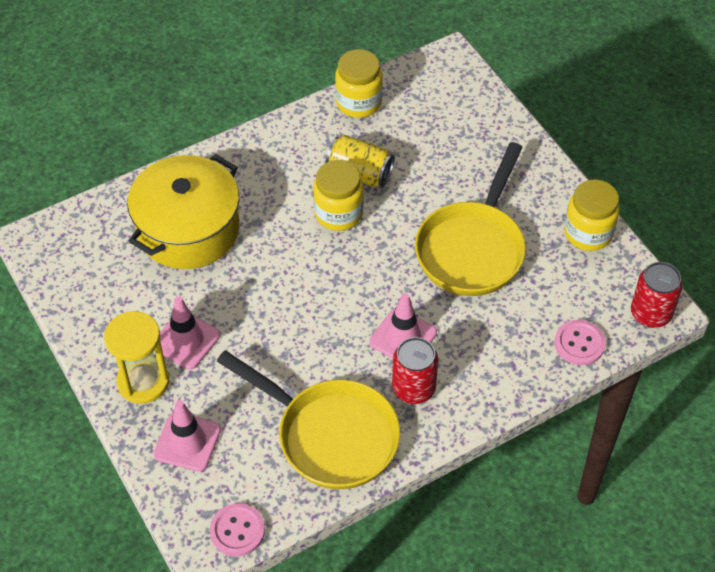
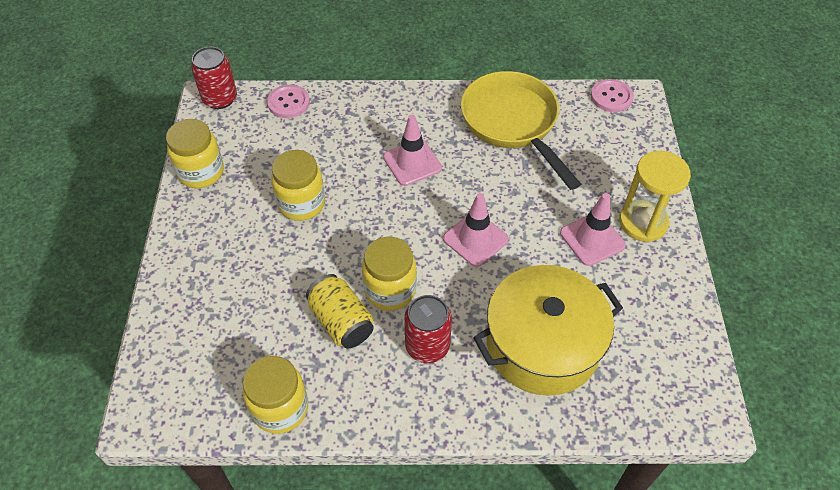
camera: 150 degrees left, 0 degrees up
(187, 442) = (624, 164): pink traffic cone -> pink traffic cone (475, 239)
(413, 388) = (431, 126): red can -> red can (427, 346)
(472, 248) = (301, 203): yellow pan -> yellow jar

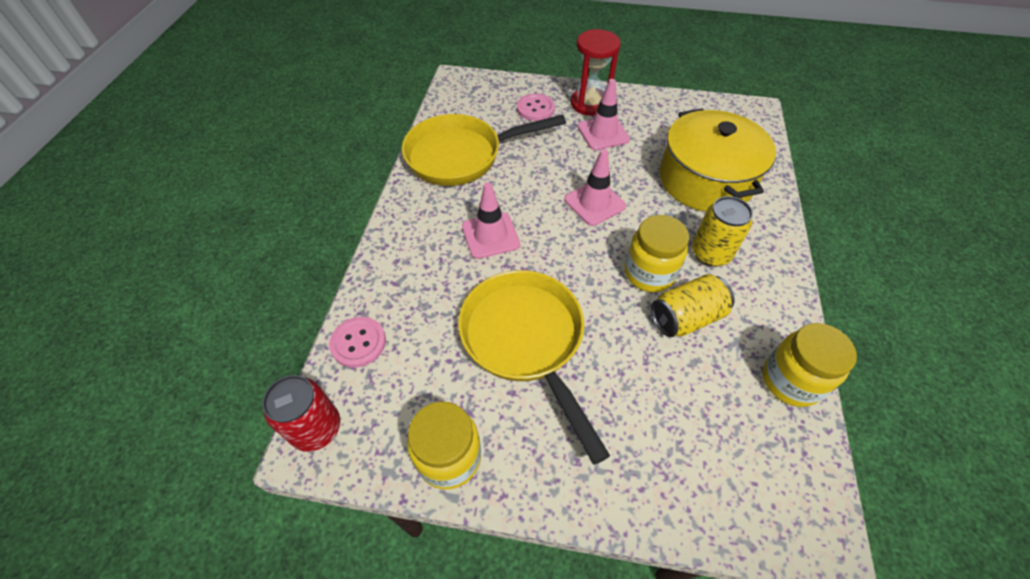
camera: 80 degrees left, 0 degrees up
(301, 203) = (526, 341): yellow jar -> yellow pan
(427, 346) = (710, 253): red can -> yellow can
(611, 97) = (450, 92): pink button -> pink button (535, 109)
(643, 222) = (590, 104): yellow hourglass -> red hourglass

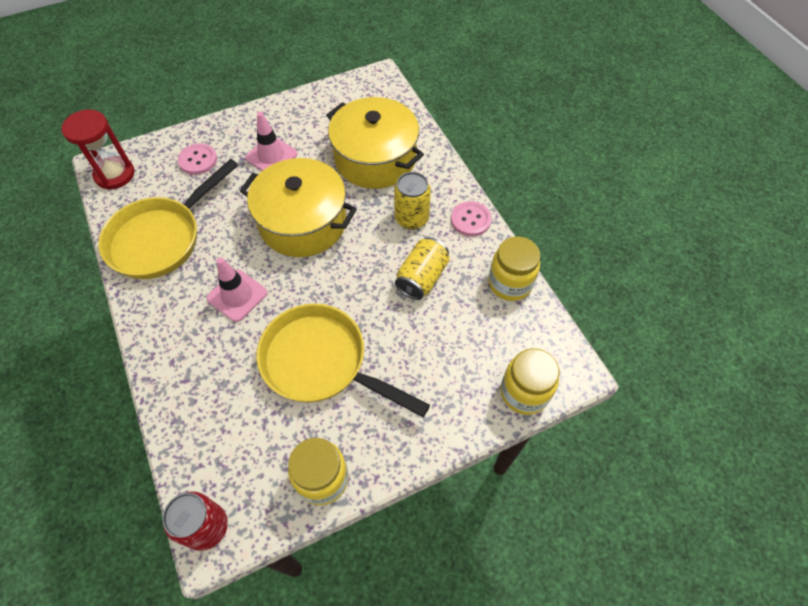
camera: 35 degrees left, 5 degrees up
(358, 343) = (190, 445): pink button -> pink button (470, 220)
(590, 104) = (243, 133): red hourglass -> red hourglass (114, 174)
(594, 203) = (303, 222): pink traffic cone -> yellow pot
(649, 273) = (378, 258): yellow jar -> yellow jar (524, 392)

